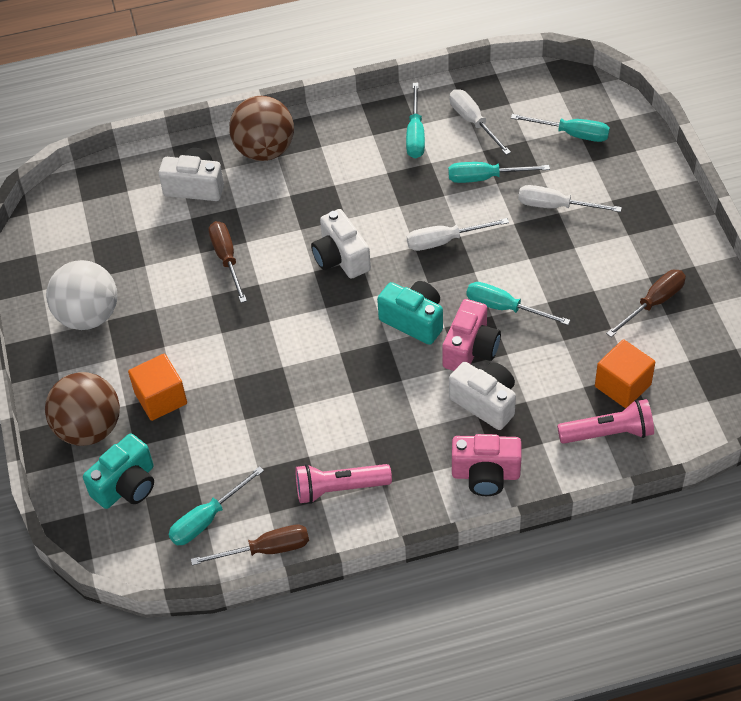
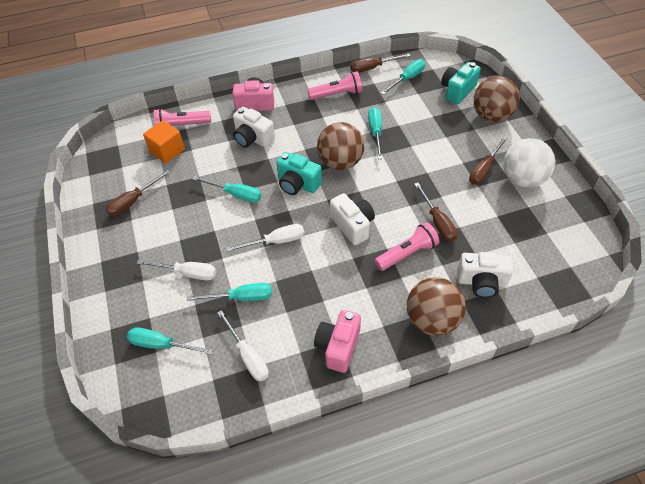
camera: 175 degrees right, 0 degrees up
(137, 333) = (484, 169): none -> brown screwdriver
(161, 398) = (454, 133): orange cube -> none
(276, 221) = (407, 253): none -> pink flashlight
(347, 353) = (340, 162): none -> brown ball
(415, 134) = (300, 340): turquoise screwdriver -> turquoise screwdriver (375, 132)
(470, 349) = (260, 167): pink camera -> pink camera (338, 347)

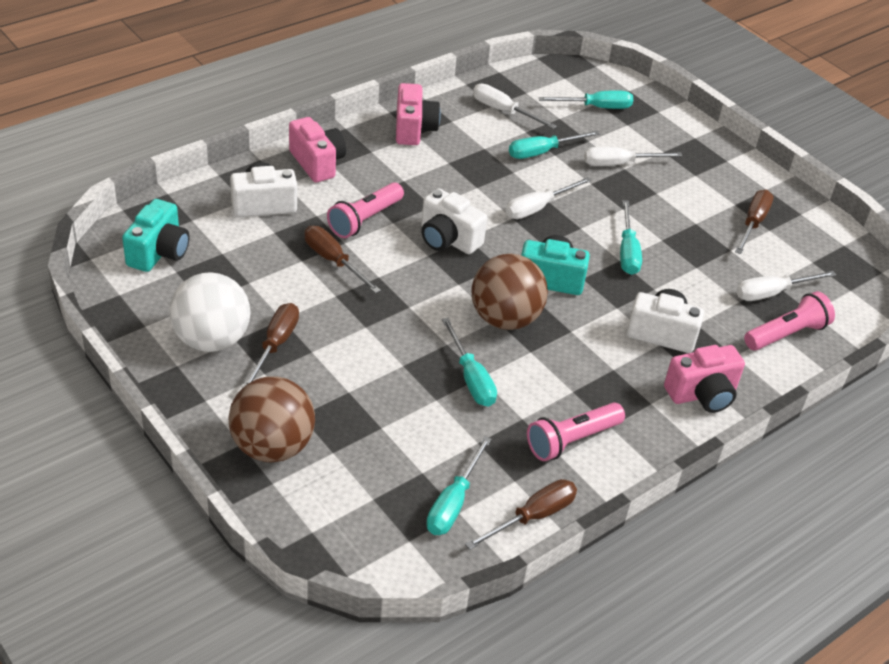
camera: 155 degrees right, 10 degrees down
(167, 151) = (772, 293): orange cube -> white screwdriver
(235, 194) = (627, 252): turquoise screwdriver -> turquoise screwdriver turned 90 degrees counterclockwise
(432, 320) = (317, 163): brown ball -> pink camera
(457, 91) = (346, 492): turquoise camera -> turquoise camera (159, 252)

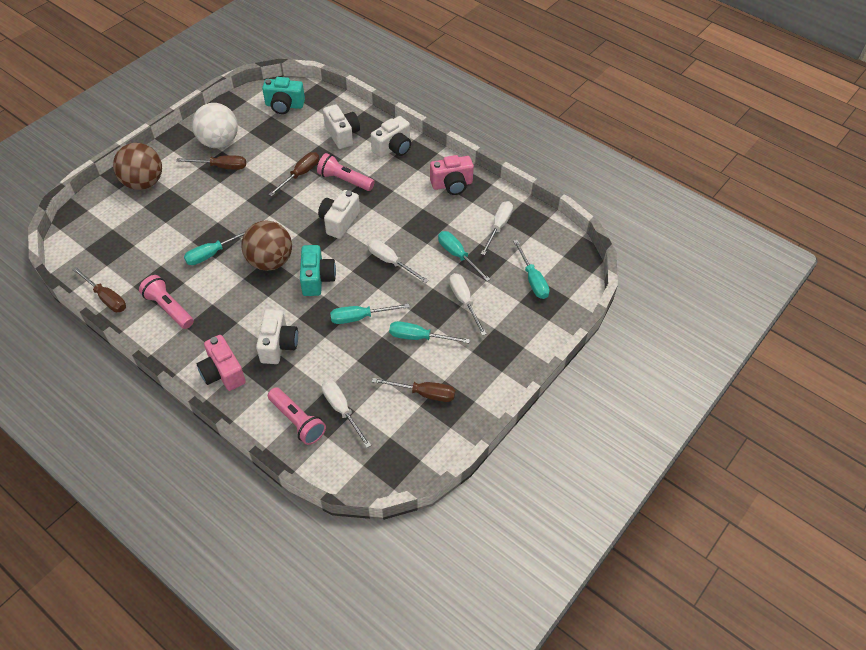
camera: 80 degrees right, 10 degrees up
(317, 163) = (393, 148): pink camera -> white camera
(453, 503) = (112, 262): turquoise screwdriver -> turquoise screwdriver (419, 337)

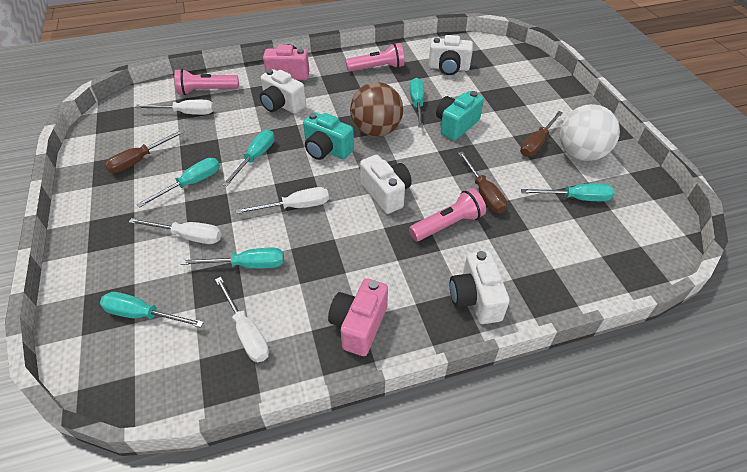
camera: 125 degrees right, 5 degrees down
(106, 298) = (417, 46): brown screwdriver -> none
(143, 183) = (544, 93): brown ball -> none
(272, 132) = (576, 198): none -> turquoise screwdriver
(284, 105) = (627, 228): turquoise camera -> turquoise camera (456, 125)
(342, 135) = (535, 259): white camera -> white camera (448, 68)

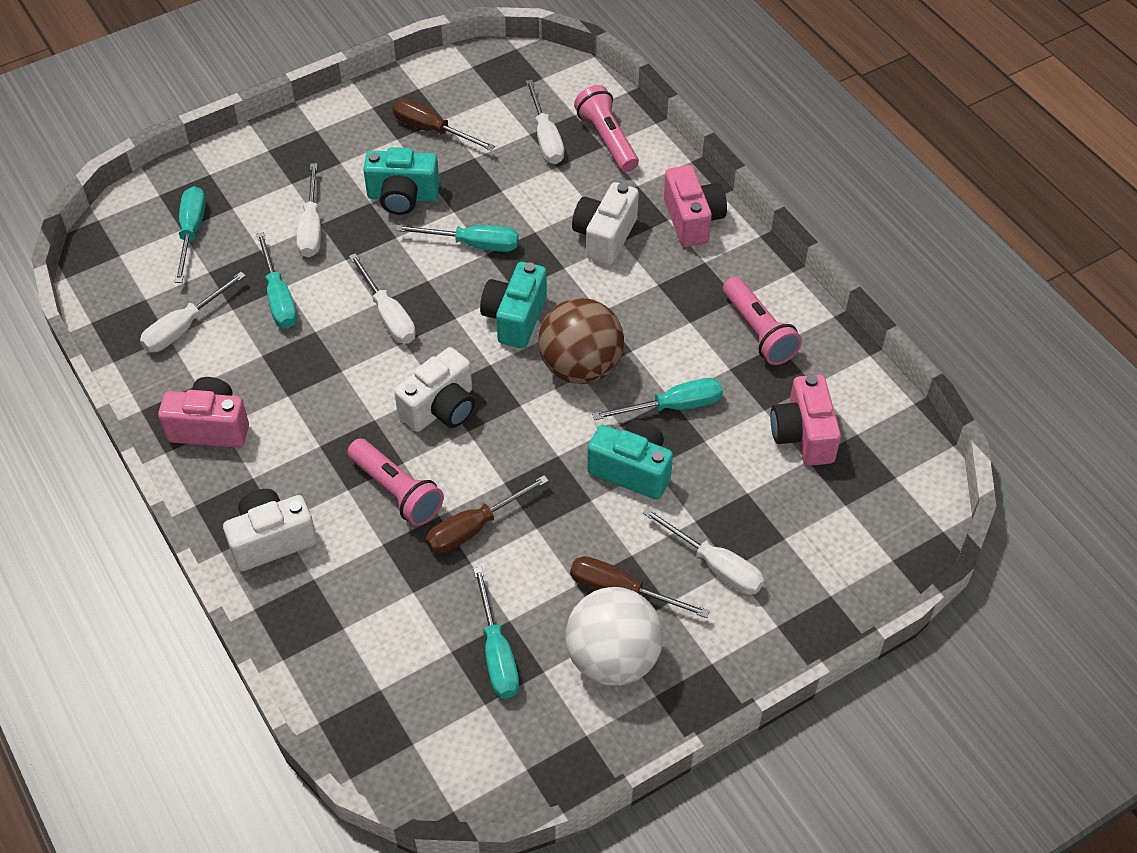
camera: 75 degrees right, 5 degrees up
(191, 184) = (402, 197): turquoise screwdriver -> turquoise camera
(448, 68) = (803, 435): white camera -> pink camera
(524, 109) = (715, 565): none -> white screwdriver

